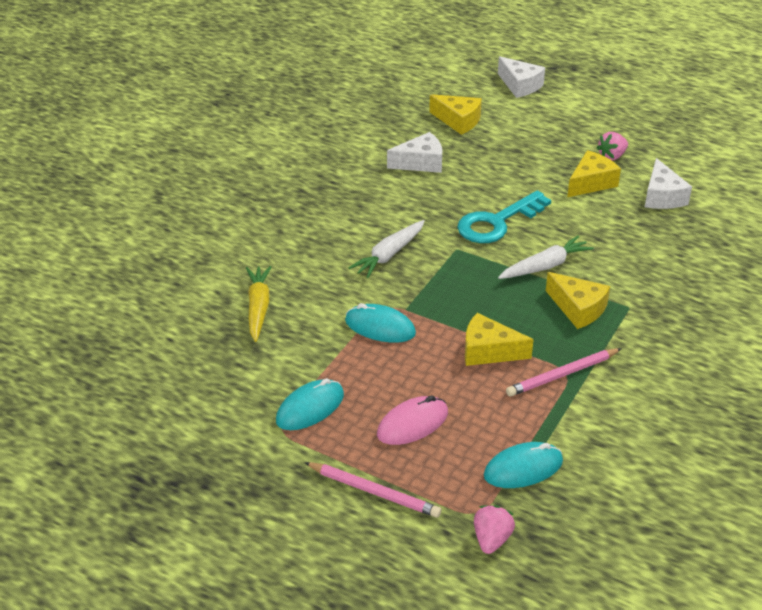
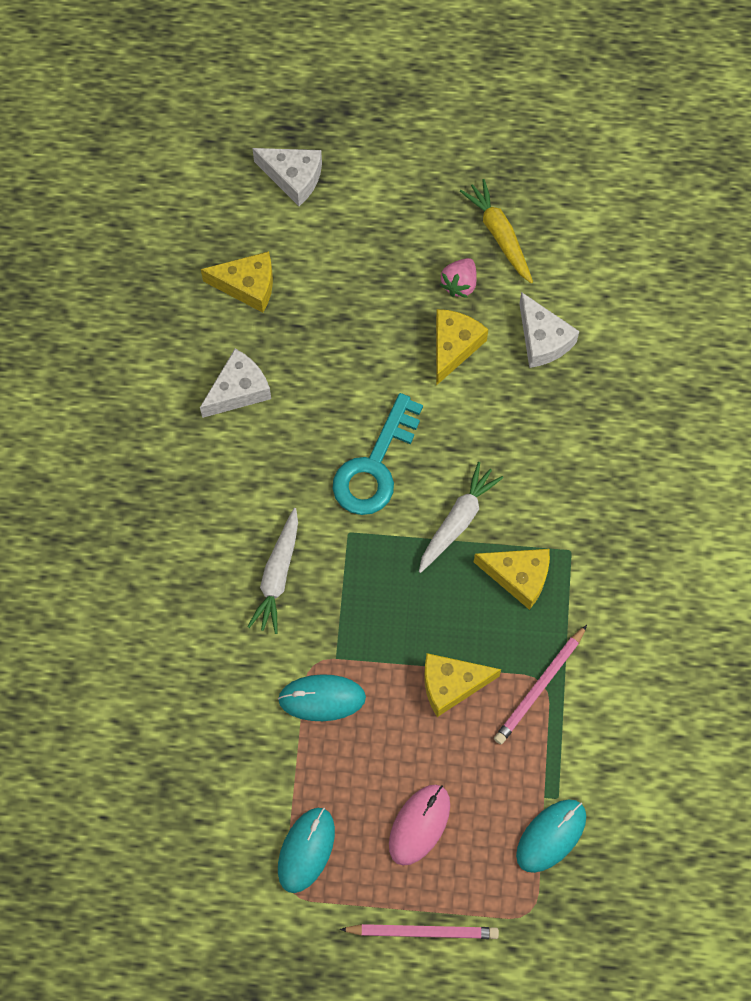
camera: 25 degrees left, 30 degrees up
(258, 308) = (174, 726): yellow carrot -> yellow carrot (499, 235)
(491, 539) = (557, 939): pink strawberry -> none

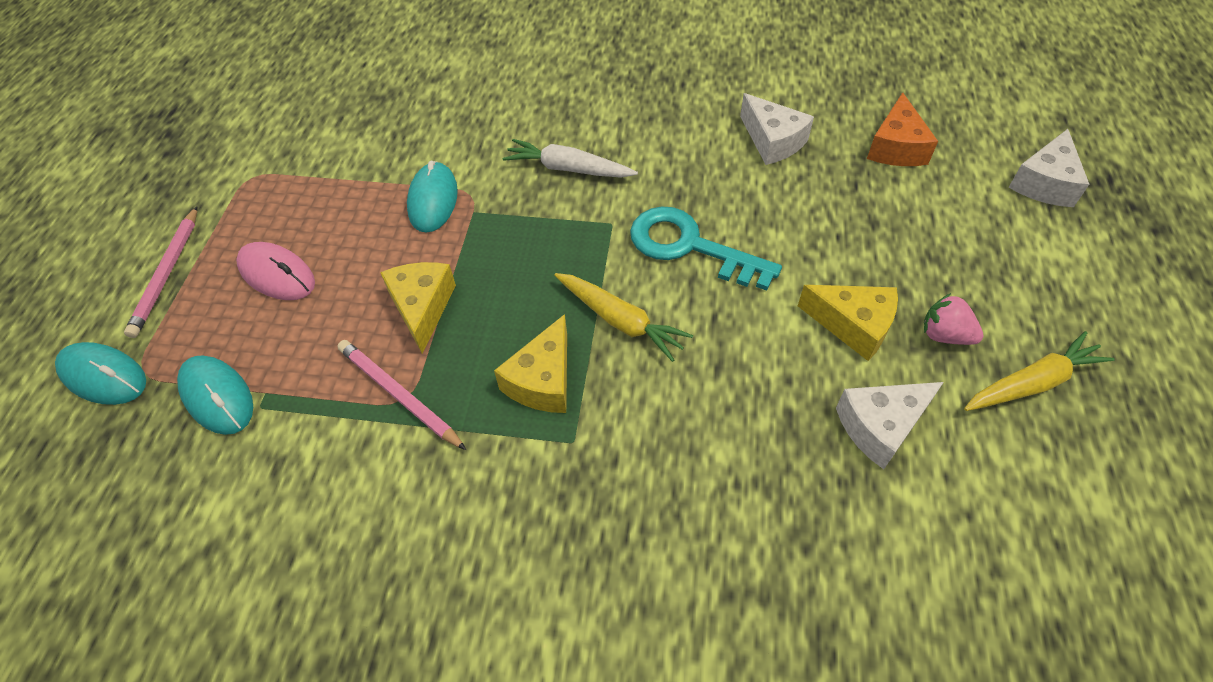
camera: 95 degrees right, 15 degrees down
(247, 286) = (896, 147): yellow cheese -> orange cheese
(306, 850) = (286, 187): turquoise mouse -> turquoise mouse (103, 376)
(458, 521) = (620, 321): white carrot -> yellow carrot

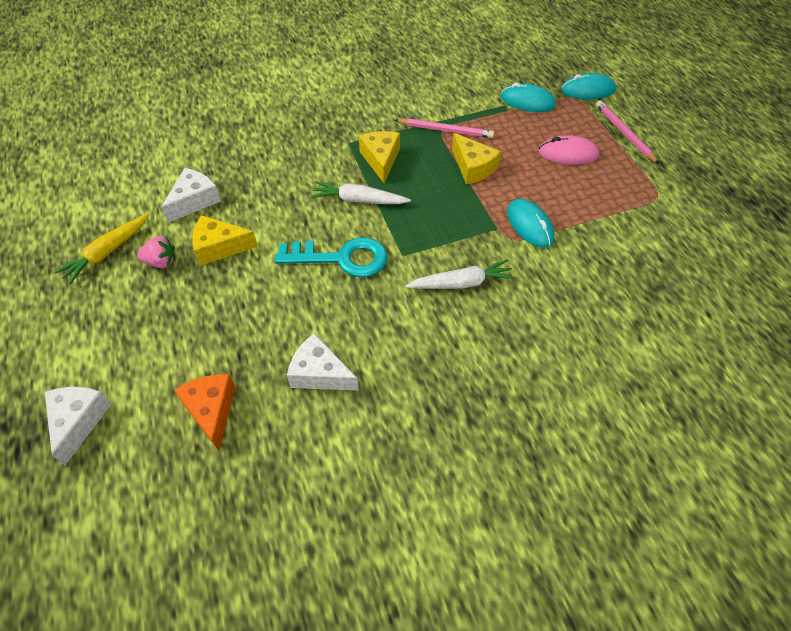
camera: 150 degrees right, 0 degrees up
(620, 321) = (359, 200): yellow carrot -> white carrot

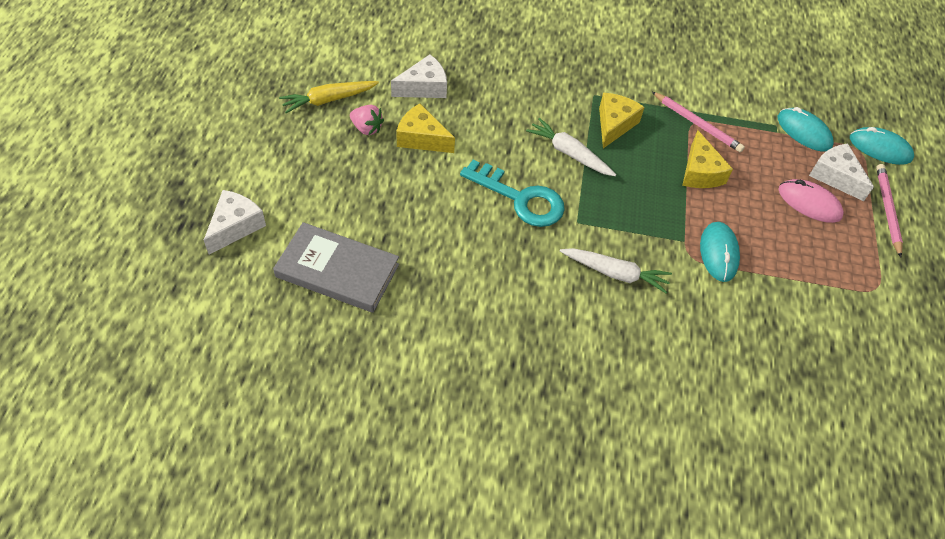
camera: 25 degrees right, 0 degrees up
(211, 410) = (337, 271): orange cheese -> grey book
(319, 373) = (440, 286): white cheese -> white cheese (835, 176)

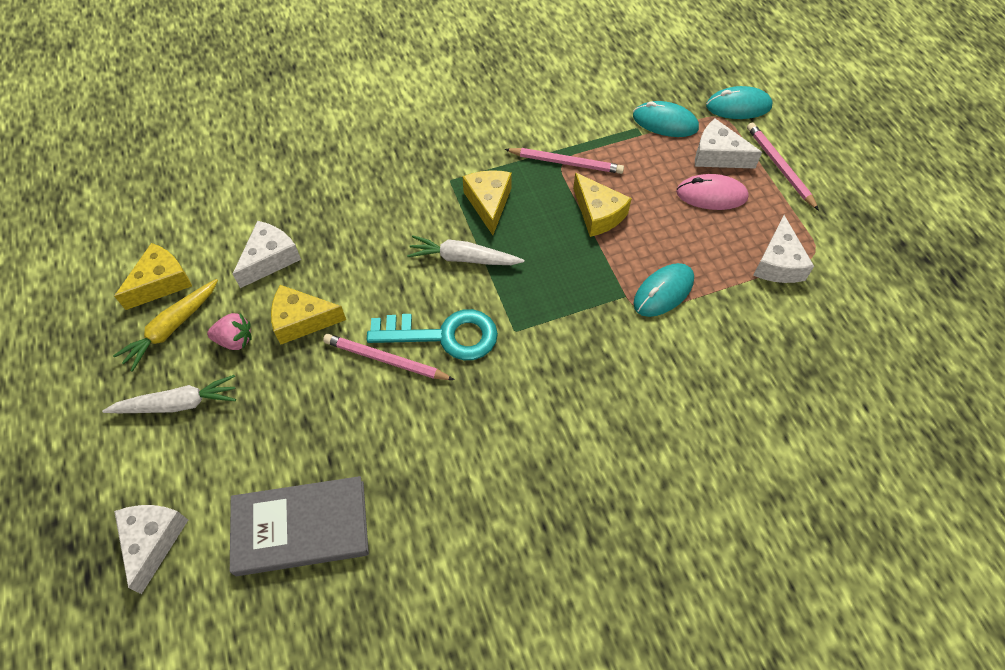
camera: 25 degrees left, 5 degrees up
(339, 68) = (161, 282): none -> yellow cheese
(466, 193) = (386, 360): none -> pink pencil
(615, 273) = (583, 368): white carrot -> white carrot (178, 404)
(718, 253) = (663, 292): turquoise mouse -> turquoise mouse turned 75 degrees clockwise
(835, 280) = (778, 263): none -> white cheese

